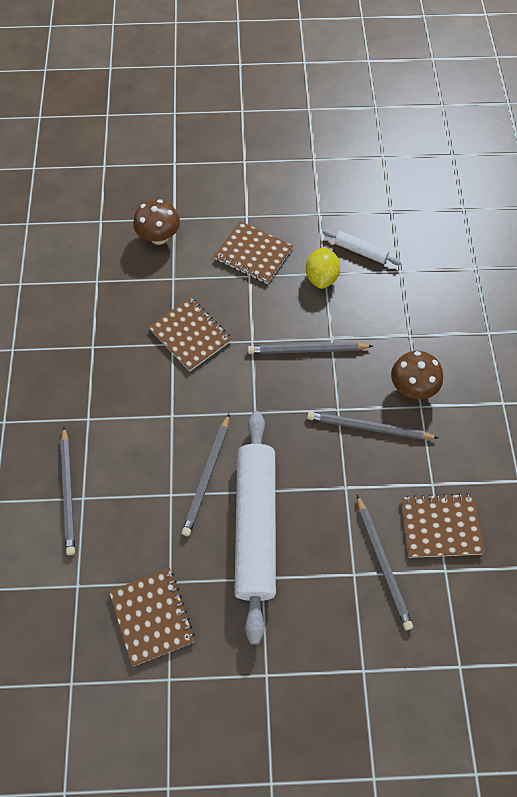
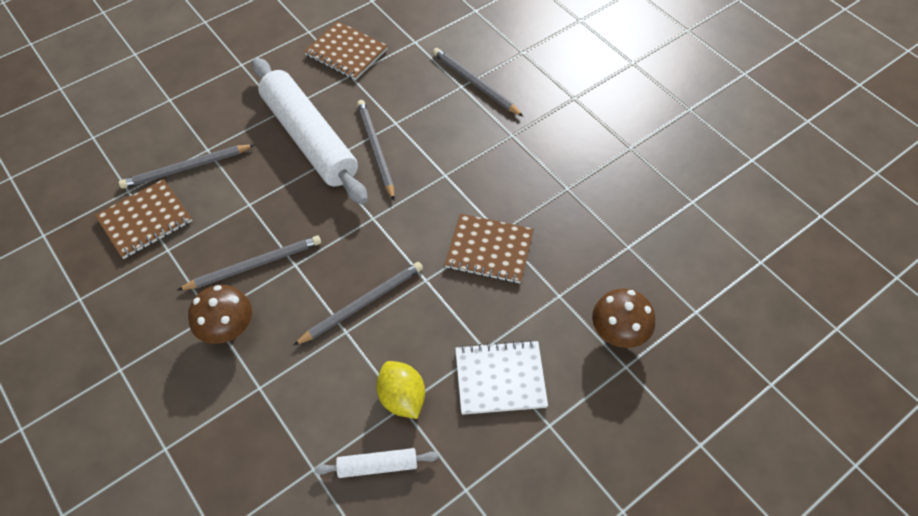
camera: 145 degrees right, 5 degrees down
(253, 254) = (500, 378): brown notebook -> white notebook
(383, 563) = (186, 168): grey pencil -> grey pencil turned 60 degrees counterclockwise

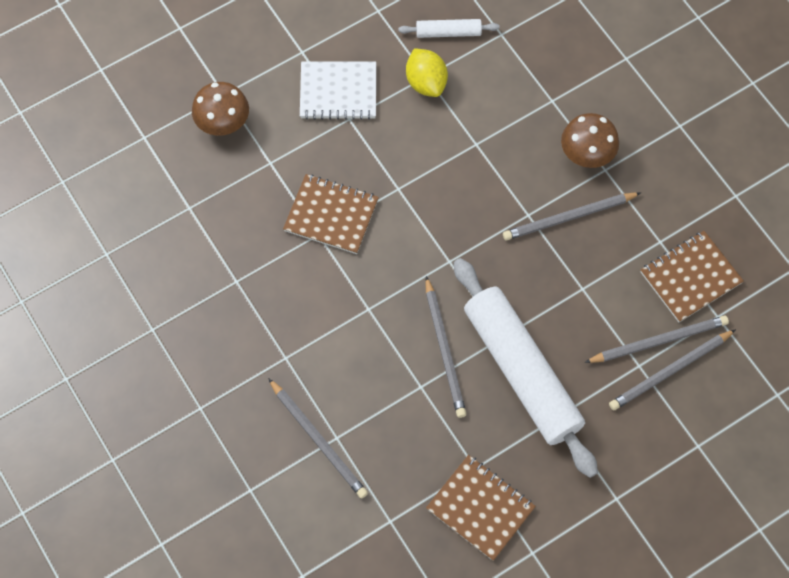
camera: 175 degrees left, 10 degrees up
(362, 304) = (460, 169): grey pencil -> grey pencil (670, 371)

